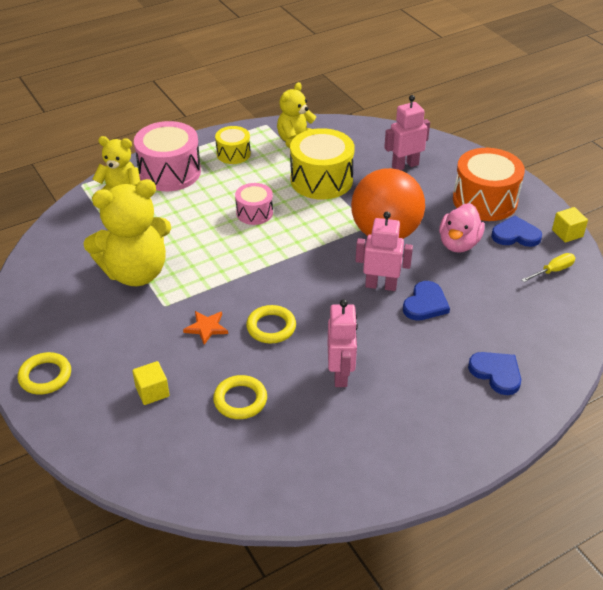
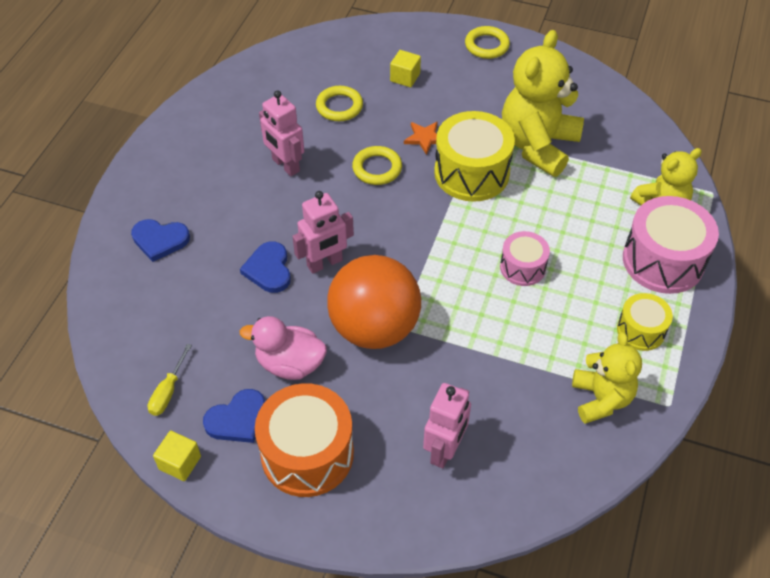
camera: 140 degrees right, 10 degrees up
(321, 180) = (510, 357): yellow drum -> yellow drum (471, 173)
(458, 244) = (290, 364): pink duck -> pink duck turned 60 degrees counterclockwise

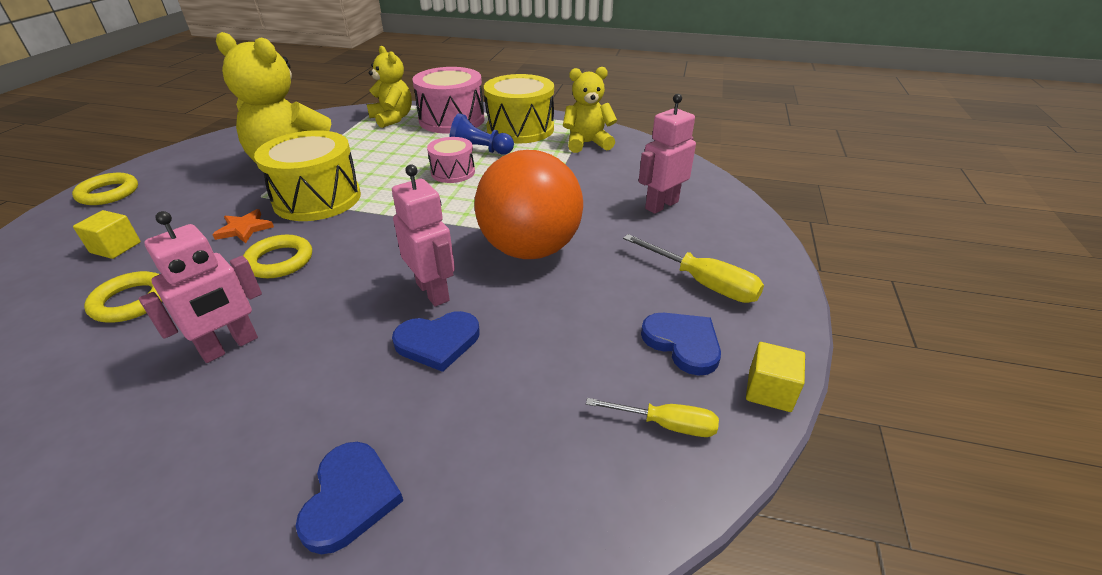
camera: 95 degrees left, 15 degrees down
(290, 364) = (590, 307): pink duck -> none
(307, 453) = (703, 283): orange drum -> yellow screwdriver
(444, 450) = (661, 205): pink robot -> pink robot turned 60 degrees counterclockwise
(575, 290) = (480, 151): none -> blue pawn
(641, 330) = (520, 129): yellow drum -> yellow drum, size x1.77

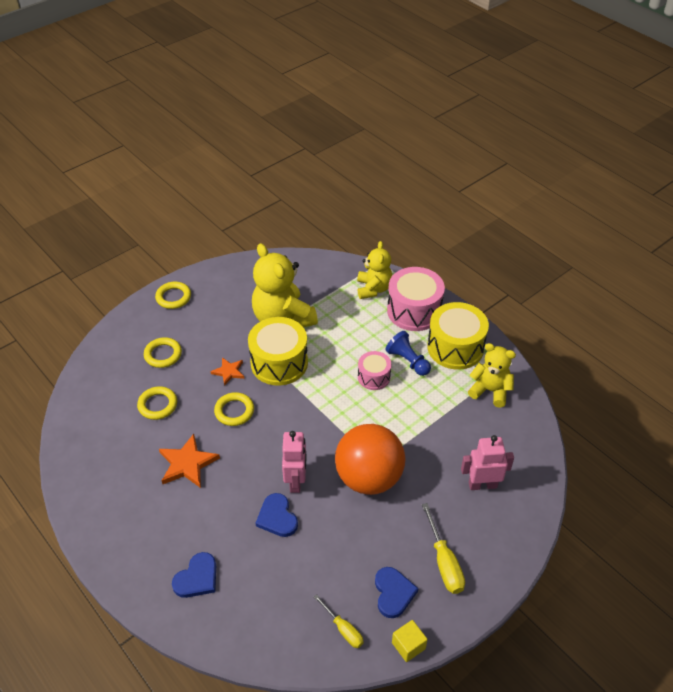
camera: 35 degrees right, 10 degrees up
(116, 247) = (163, 354): yellow cube -> yellow ring
(230, 346) = (187, 463): pink robot -> orange star
(438, 342) = (277, 517): blue heart -> blue heart turned 45 degrees clockwise

